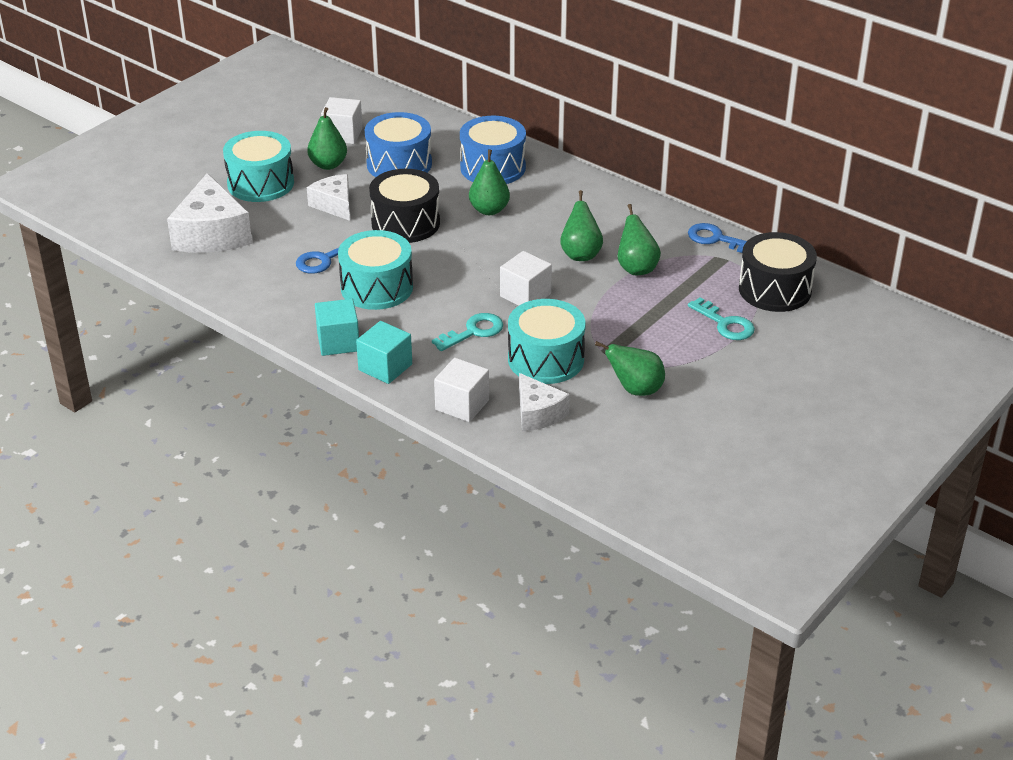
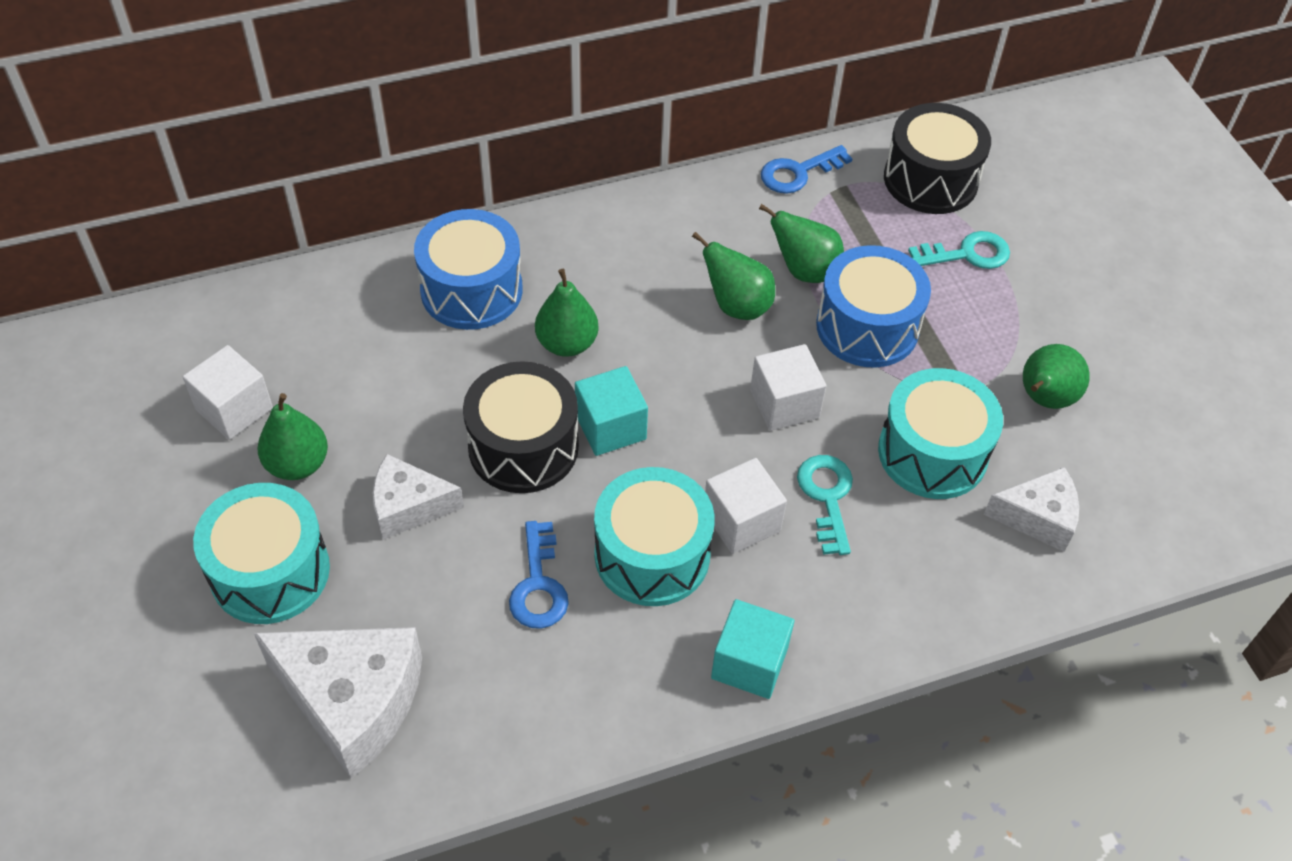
camera: 60 degrees left, 15 degrees up
(385, 367) = (843, 634): turquoise cube -> turquoise cube (610, 427)
(399, 164) = (372, 382): blue drum -> blue drum (867, 327)
(462, 405) = (976, 588): white cube -> white cube (741, 521)

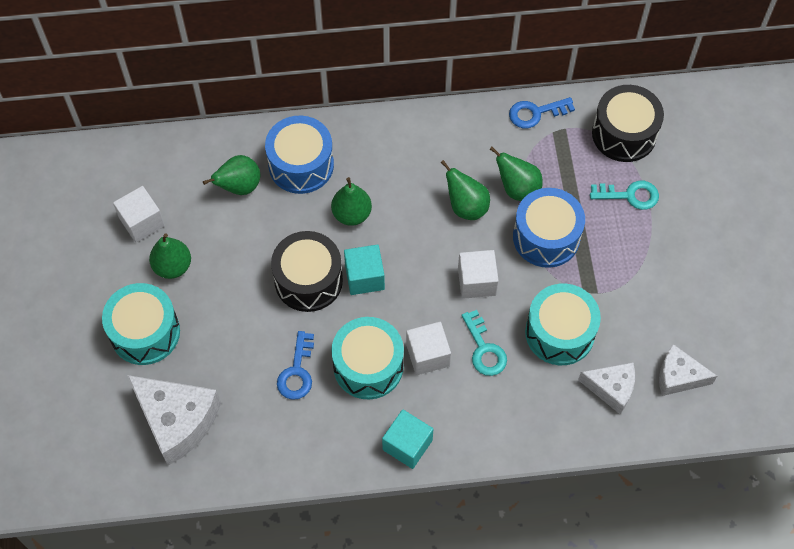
camera: 15 degrees right, 10 degrees up
(409, 506) = (232, 306): white cheese -> white cheese (678, 376)
(827, 497) = (484, 349): turquoise key -> turquoise key turned 150 degrees clockwise
(1044, 399) = (644, 309): green pear -> green pear (239, 187)

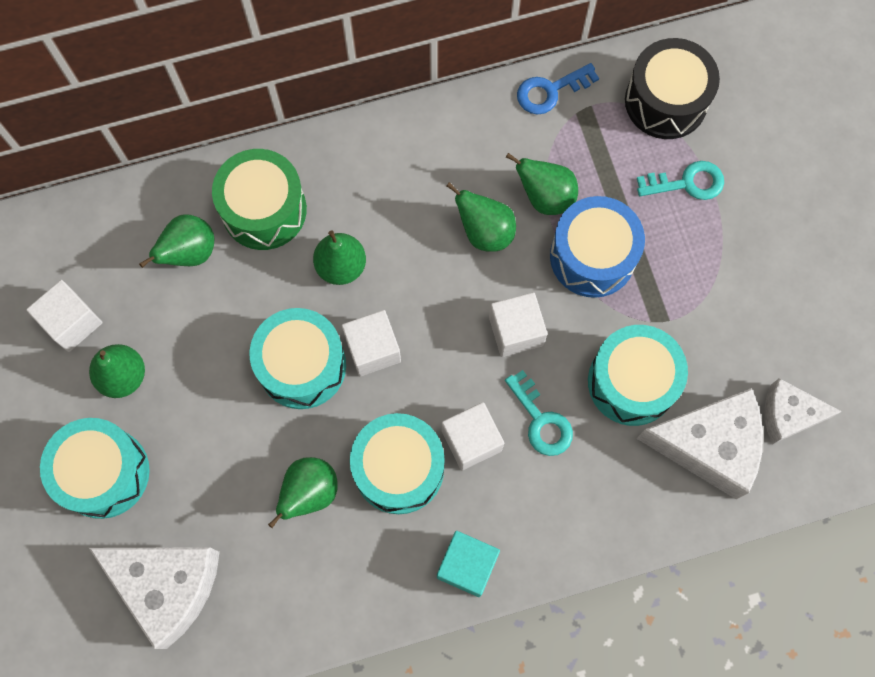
camera: 10 degrees left, 10 degrees up
(297, 372) = (309, 492): blue key -> green pear
(301, 165) = (264, 210): blue drum -> green drum
(308, 280) = (302, 366): black drum -> turquoise drum
(364, 277) = (373, 349): turquoise cube -> white cube
(611, 388) = (708, 445): white cheese -> white cheese, size x1.67

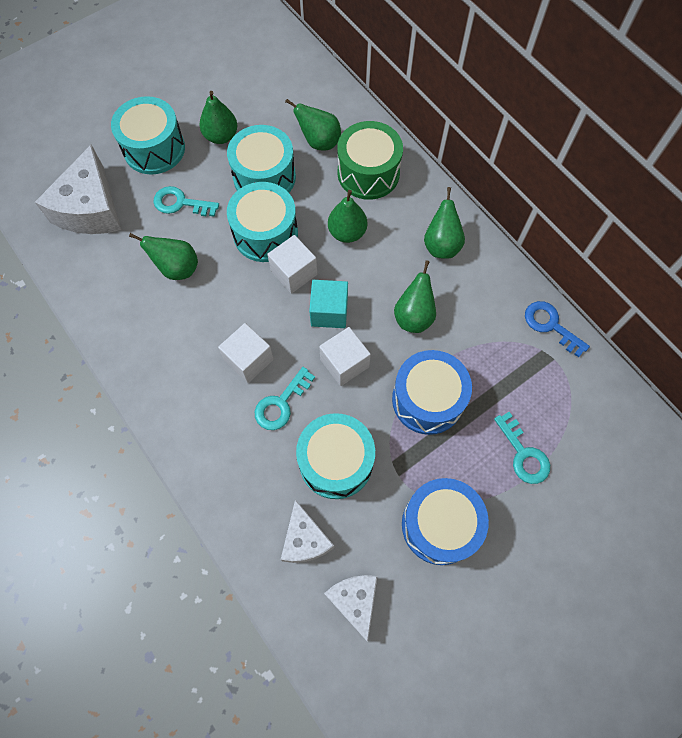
camera: 70 degrees right, 5 degrees down
(72, 322) = (247, 97): white cube -> none
(210, 461) = (180, 203): none -> turquoise key
(399, 469) = (212, 318): turquoise drum -> turquoise drum (264, 177)
(467, 566) = (154, 387): turquoise cube -> turquoise cube (329, 312)
(545, 197) = (461, 350): green pear -> green pear (441, 245)
(666, 101) = (587, 415): black drum -> none
(708, 445) = (305, 539): white cheese -> white cheese, size x0.60
(736, 298) = (440, 525): none -> blue drum

